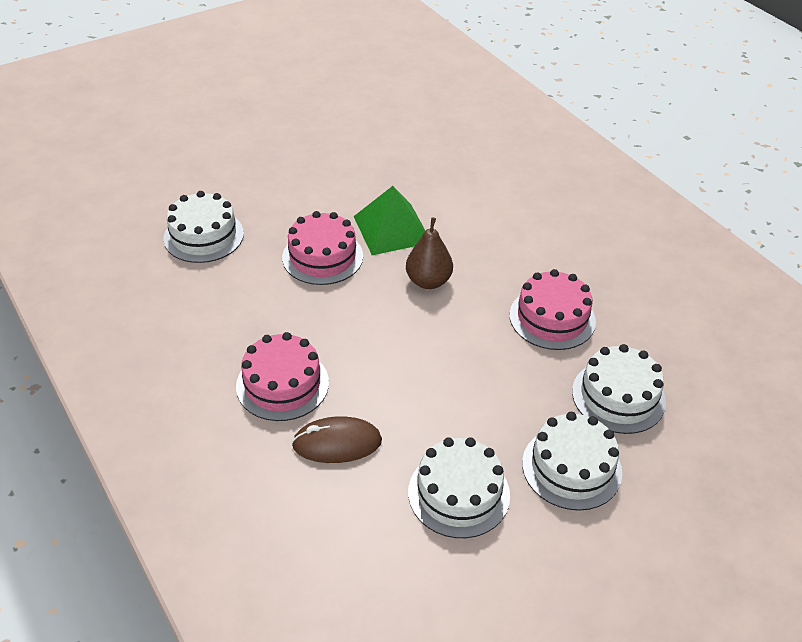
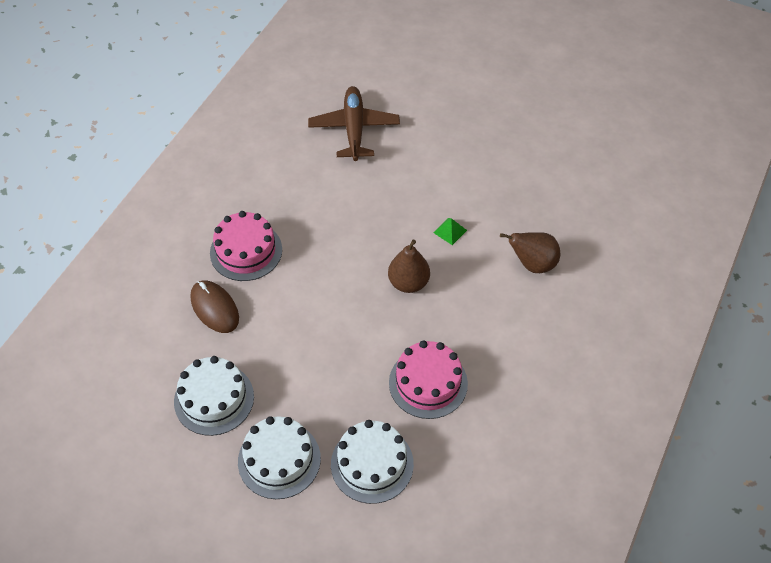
camera: 60 degrees right, 10 degrees up
(203, 236) = (354, 129): white cake -> brown plane
(322, 257) = (385, 206): pink cake -> none
(392, 229) = (450, 231): green pyramid -> green pyramid, size x0.43
(472, 198) = (532, 264): none -> brown pear

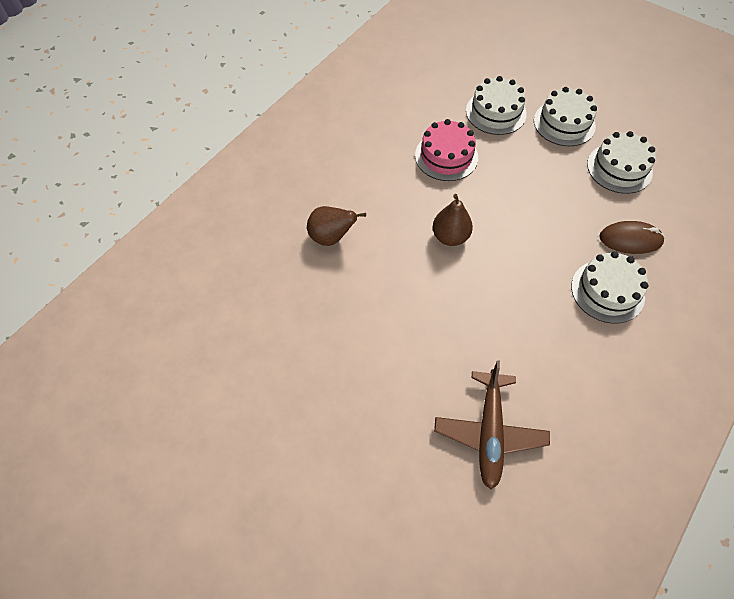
camera: 170 degrees left, 5 degrees up
(214, 308) = (630, 239): brown mouse -> brown mouse turned 60 degrees counterclockwise
(246, 251) = (607, 291): pink cake -> white cake
(450, 231) = (401, 281): green pyramid -> none

